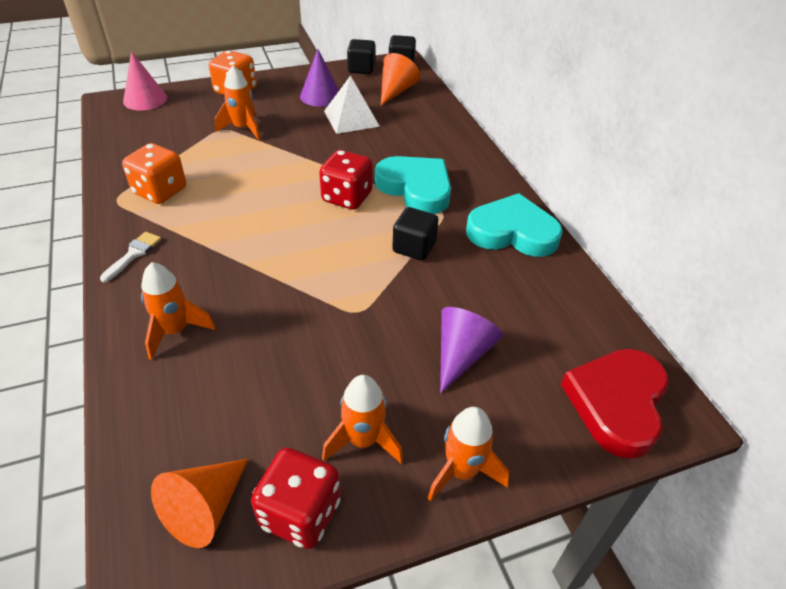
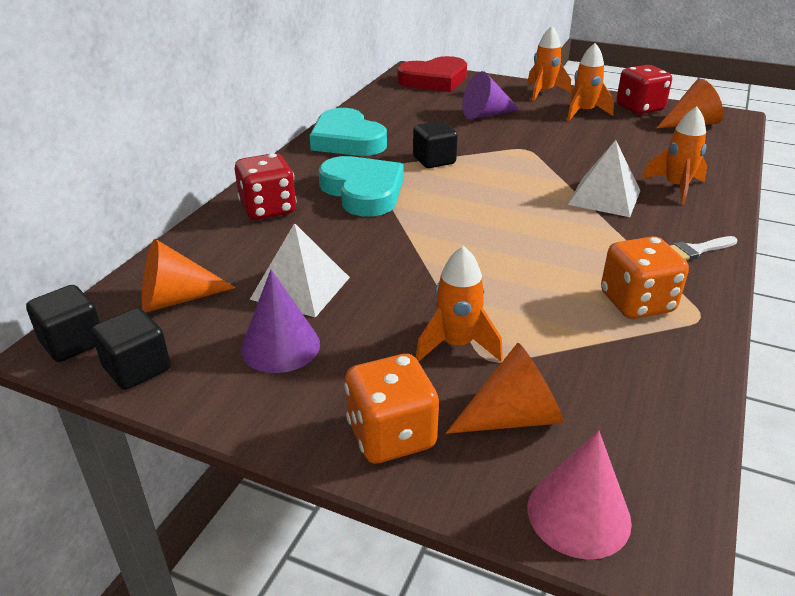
camera: 135 degrees left, 10 degrees down
(191, 114) = (513, 417): none -> orange cone
(235, 279) = (604, 197): none -> white pyramid
(347, 197) = (436, 211): red dice -> red dice (268, 209)
(416, 188) = (363, 191): turquoise heart -> turquoise heart turned 150 degrees clockwise

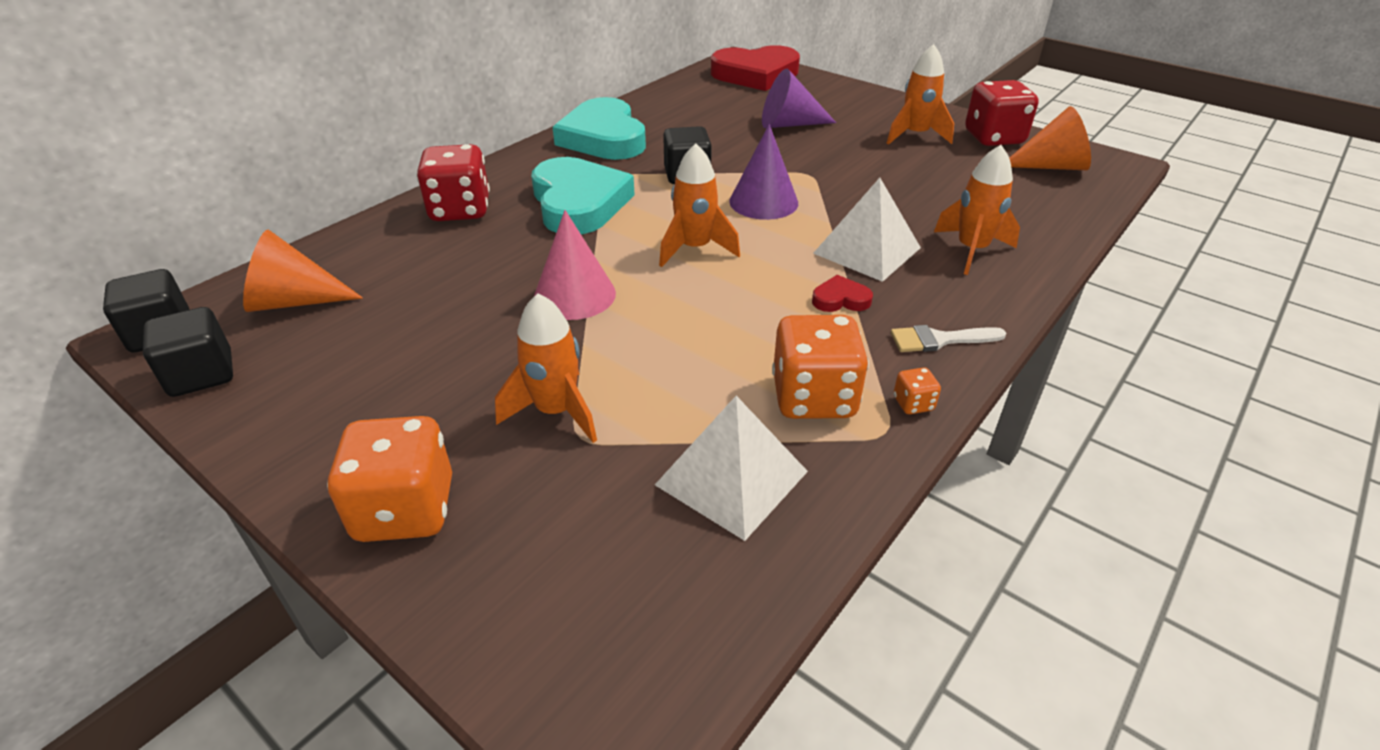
camera: 15 degrees right, 5 degrees up
(280, 346) = (362, 376): purple cone -> purple cone (763, 202)
(301, 288) = (431, 310): white pyramid -> white pyramid (732, 477)
(513, 417) = (558, 518): orange cone -> none
(543, 92) = (881, 103): orange rocket -> orange rocket (695, 249)
(578, 514) = (551, 662): pink cone -> pink cone (575, 295)
(609, 233) = (840, 299): none -> red heart
(706, 295) = (913, 404): none -> orange dice

